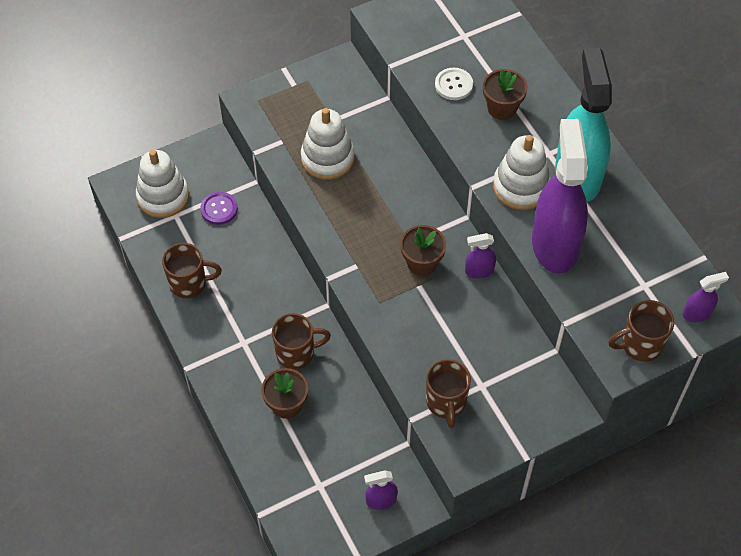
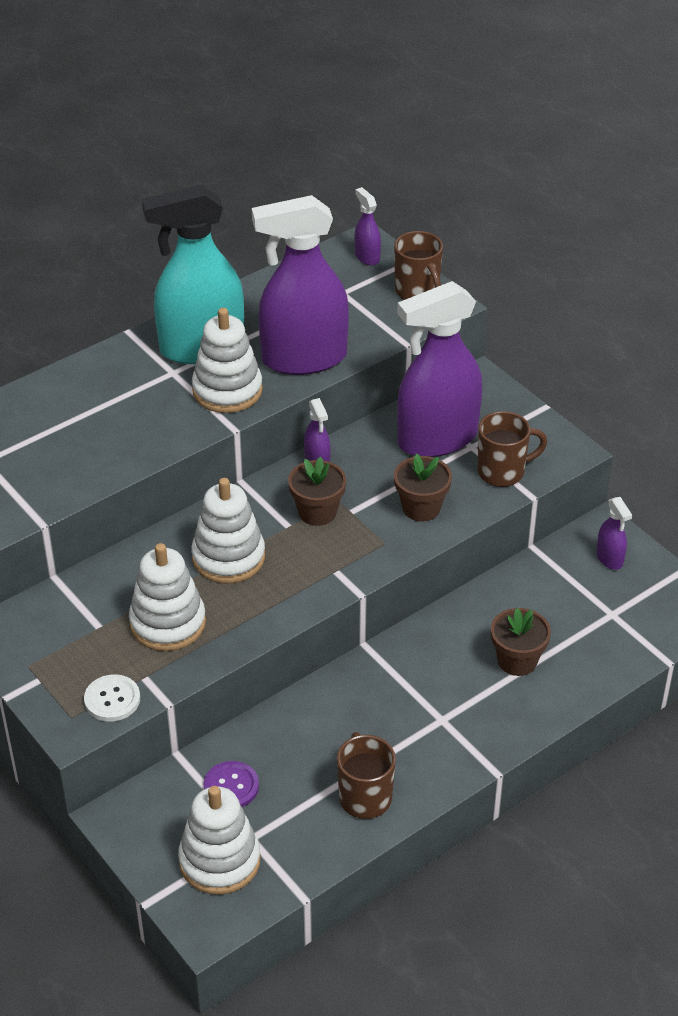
camera: 100 degrees left, 15 degrees down
(296, 353) = (442, 662): brown mug -> none
(384, 200) = (228, 557): none -> white stacking toy
(453, 85) = (72, 462): white button -> white button (112, 699)
(494, 361) = (437, 439): none -> purple spray bottle
(502, 108) = (106, 416): brown flower pot -> brown flower pot (421, 508)

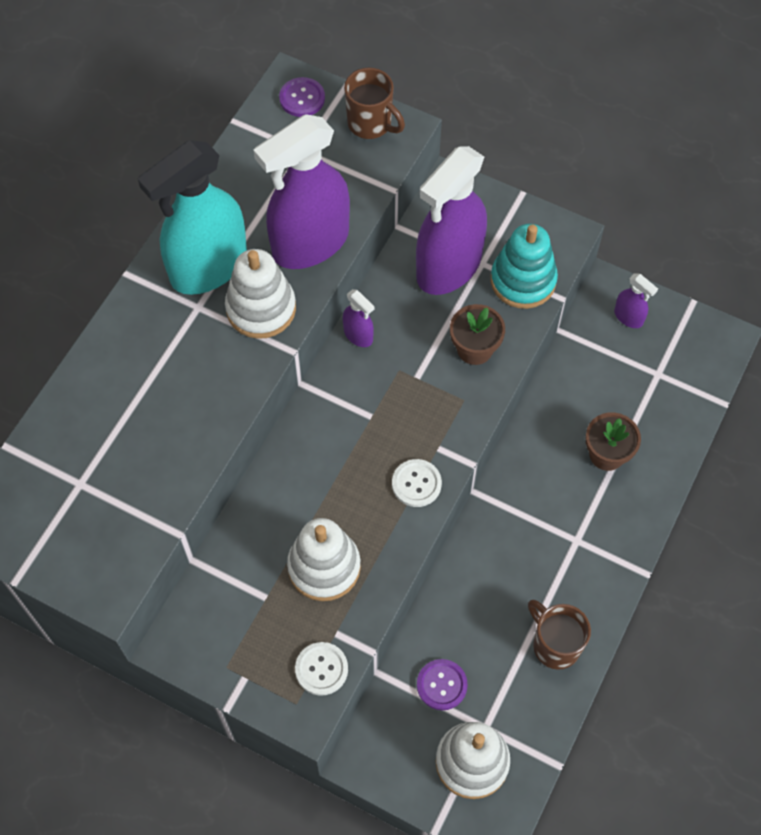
camera: 25 degrees left, 20 degrees up
(228, 557) = (338, 473): white stacking toy -> none
(296, 591) = (416, 484): none -> white button
(317, 512) = (388, 390): brown flower pot -> none
(367, 257) = (302, 98): purple spray bottle -> purple button
(503, 472) = (523, 281): brown mug -> turquoise stacking toy

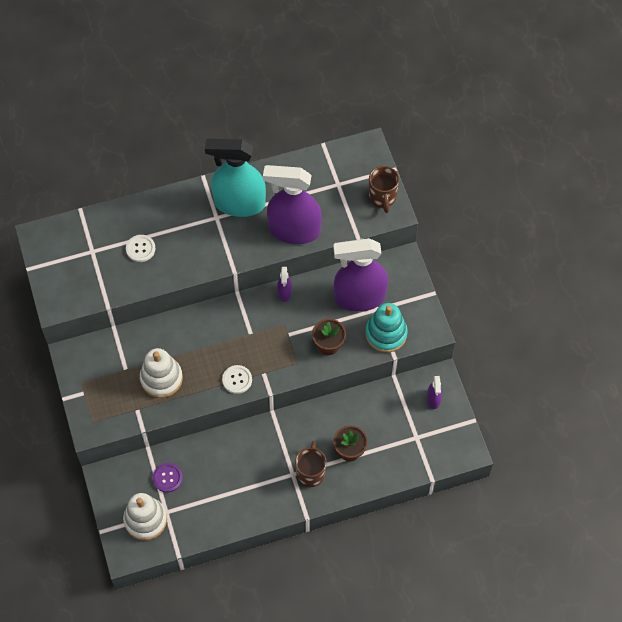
camera: 45 degrees right, 0 degrees up
(261, 308) = (241, 241): white stacking toy -> none
(302, 98) = (365, 159): purple button -> none
(321, 669) = (116, 418): white button -> white button (140, 249)
(555, 645) = (232, 508): brown mug -> brown mug (311, 472)

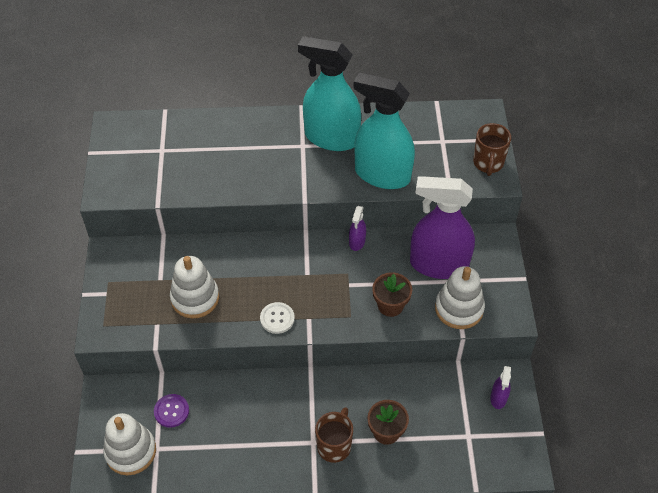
camera: 15 degrees right, 10 degrees down
(140, 249) = (212, 158): white button -> none
(294, 230) = (382, 174): purple spray bottle -> turquoise spray bottle
(386, 334) = (459, 308): turquoise stacking toy -> white stacking toy

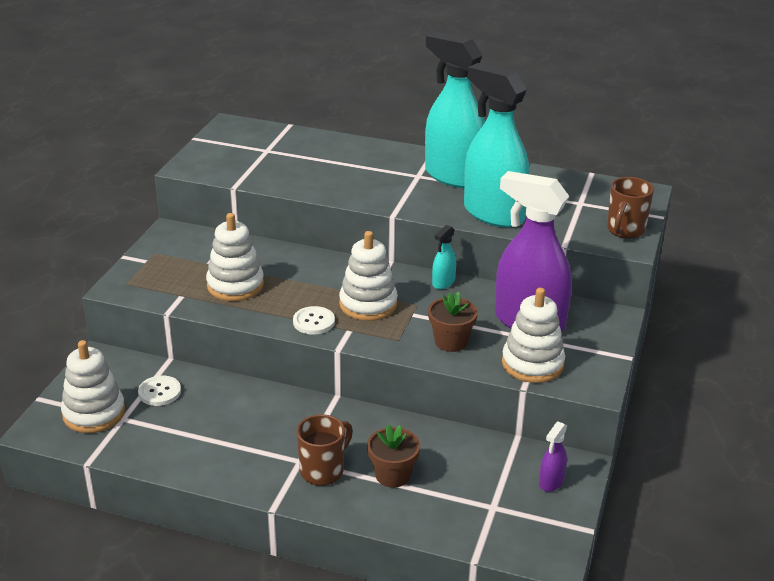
camera: 20 degrees right, 20 degrees down
(171, 411) = (159, 392): purple button -> white button
(310, 285) = (368, 304): none -> white stacking toy
(357, 242) = (443, 282): purple spray bottle -> turquoise spray bottle

